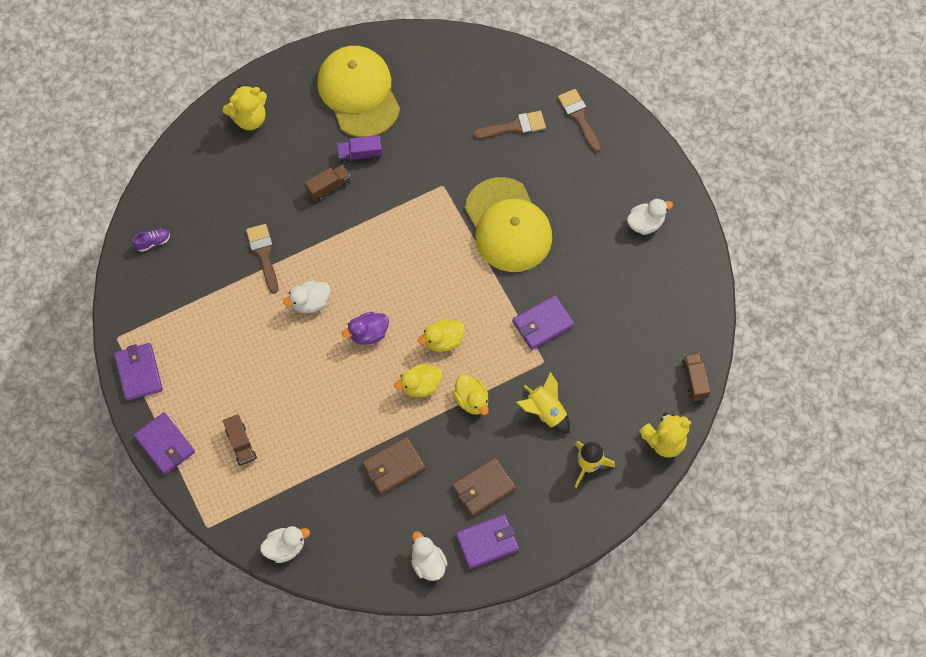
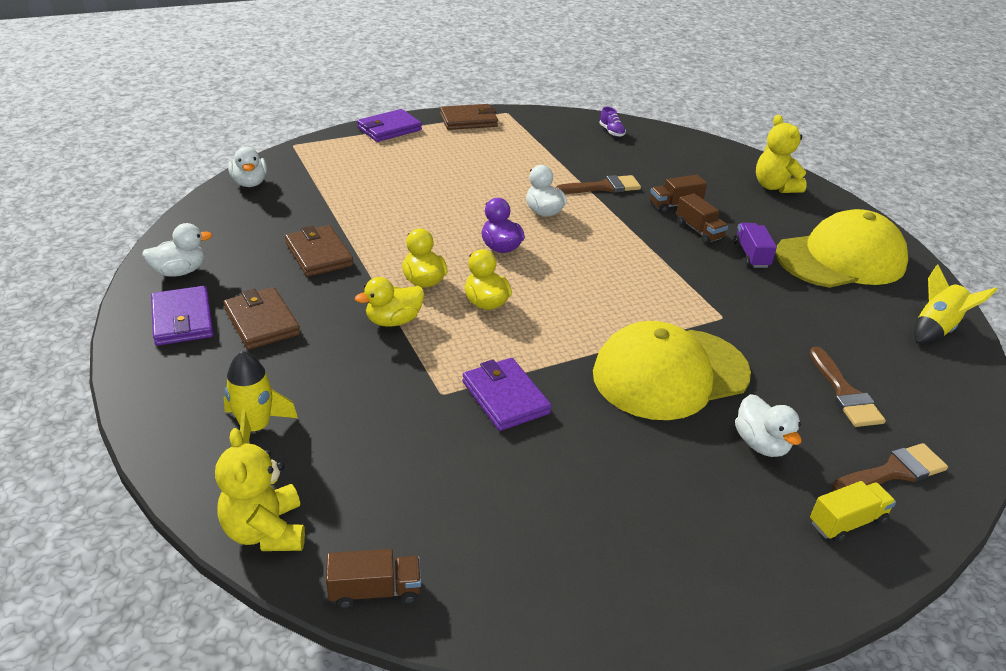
camera: 90 degrees right, 30 degrees down
(139, 373) = (468, 120): purple wallet -> brown wallet
(241, 444) = (378, 165): brown truck -> brown truck (675, 205)
(545, 411) = (359, 389): yellow rocket -> yellow rocket (936, 328)
(620, 150) = (847, 522): none -> yellow truck
(645, 223) = (703, 546): white duck -> white duck (761, 444)

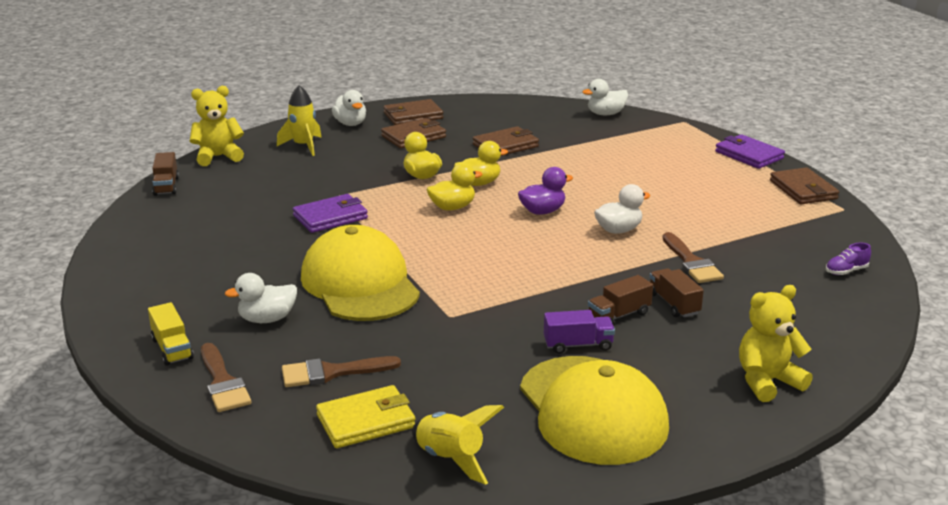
camera: 90 degrees right, 10 degrees down
(180, 271) = (469, 108): white duck -> white duck (350, 124)
(182, 319) = (413, 116): purple wallet -> brown wallet
(910, 372) = (366, 421): none -> yellow wallet

